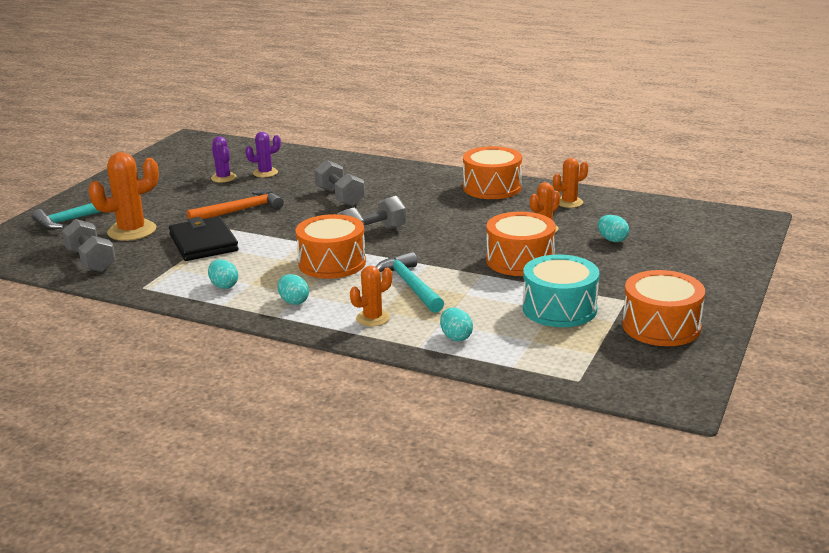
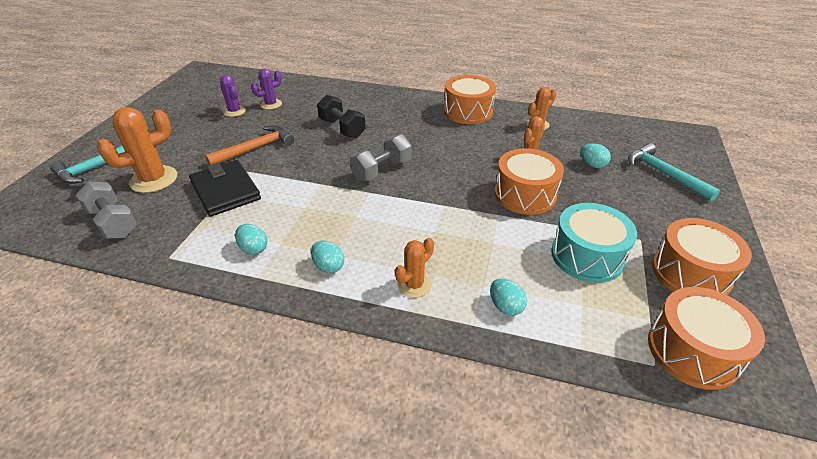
camera: 10 degrees left, 15 degrees up
(332, 263) = (354, 209): orange drum -> orange drum (692, 351)
(340, 197) = (342, 128): grey dumbbell -> black dumbbell
(410, 285) = (436, 234): turquoise hammer -> turquoise hammer (664, 174)

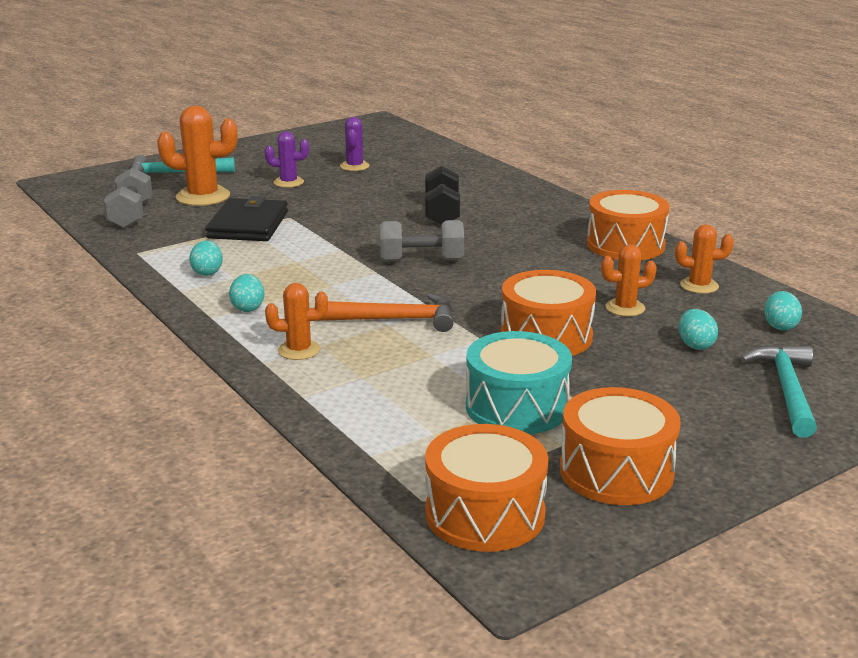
camera: 40 degrees right, 15 degrees down
(255, 148) = (325, 202): orange hammer -> orange hammer (394, 319)
(271, 104) = (401, 171): purple cactus -> purple cactus (288, 182)
(505, 306) = (355, 400): turquoise egg -> turquoise egg (780, 326)

